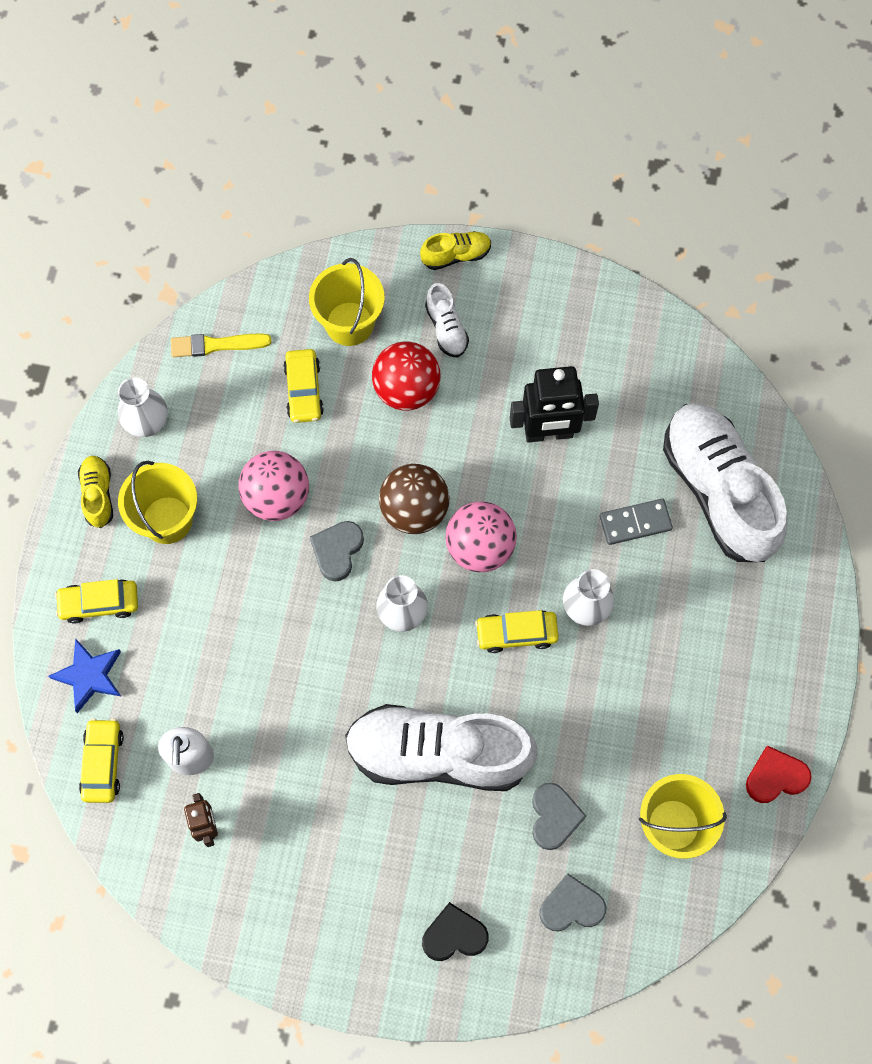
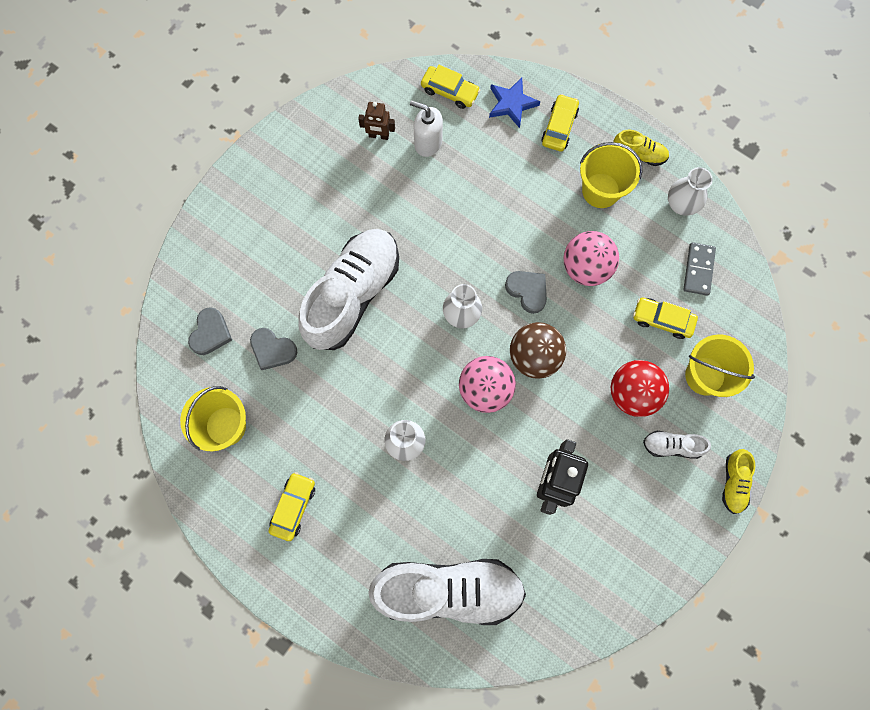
camera: 115 degrees right, 5 degrees up
(216, 345) = (724, 274): yellow brush -> none
(454, 935) = (233, 252): black heart -> none
(516, 633) = (410, 385): yellow car -> yellow car (293, 507)
(635, 523) = (452, 512): grey domino -> grey domino (698, 269)
(775, 777) = (219, 515): red heart -> none

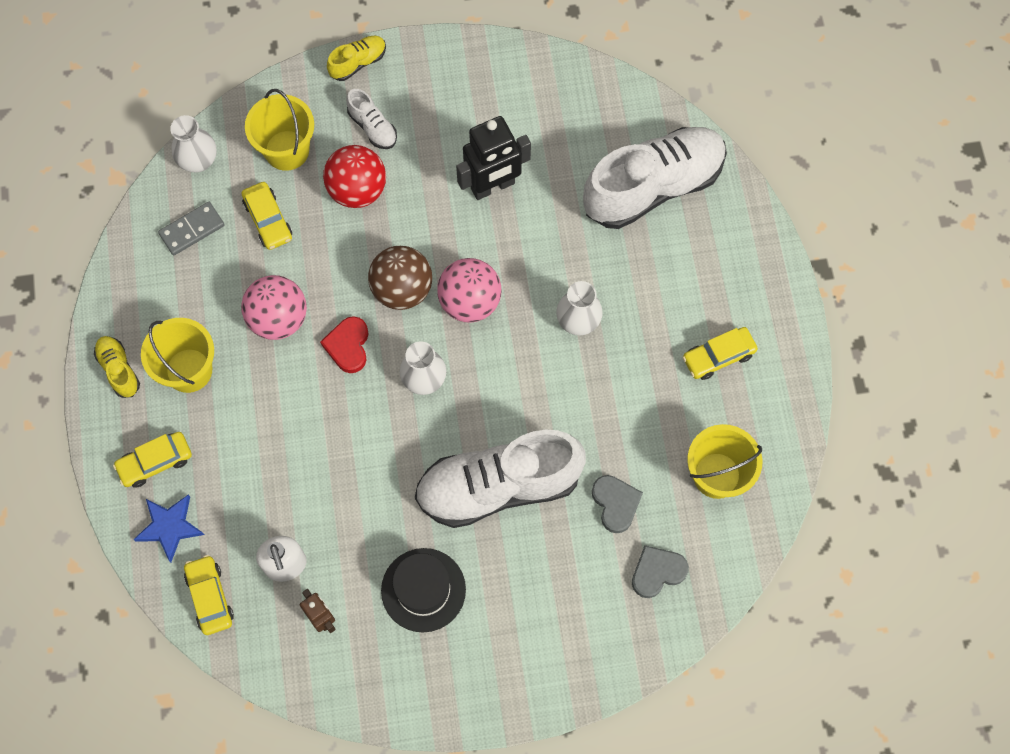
camera: 135 degrees left, 5 degrees down
(338, 199) = (423, 590): none -> black hat
(448, 590) = (653, 187): white shoe -> white shoe turned 105 degrees clockwise
(527, 291) = (348, 346): grey heart -> red heart
(681, 205) = (139, 293): white vase -> white vase (198, 161)

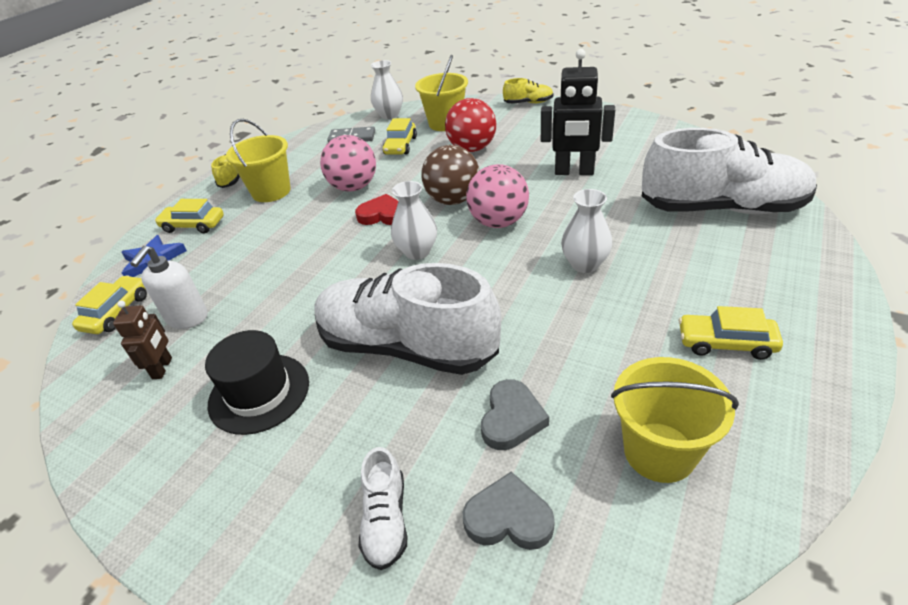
camera: 40 degrees right, 30 degrees down
(348, 346) = (383, 215): red heart -> red heart turned 60 degrees clockwise
(372, 127) = (511, 127): white shoe -> white shoe (386, 520)

